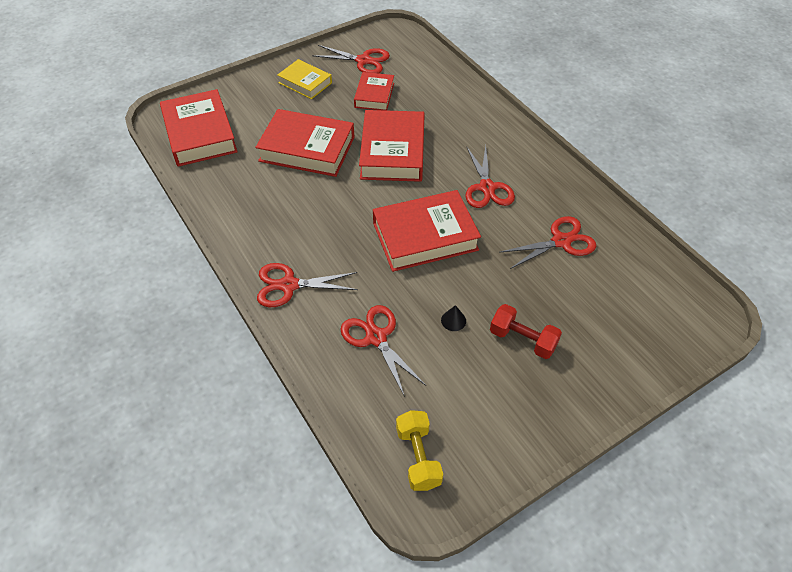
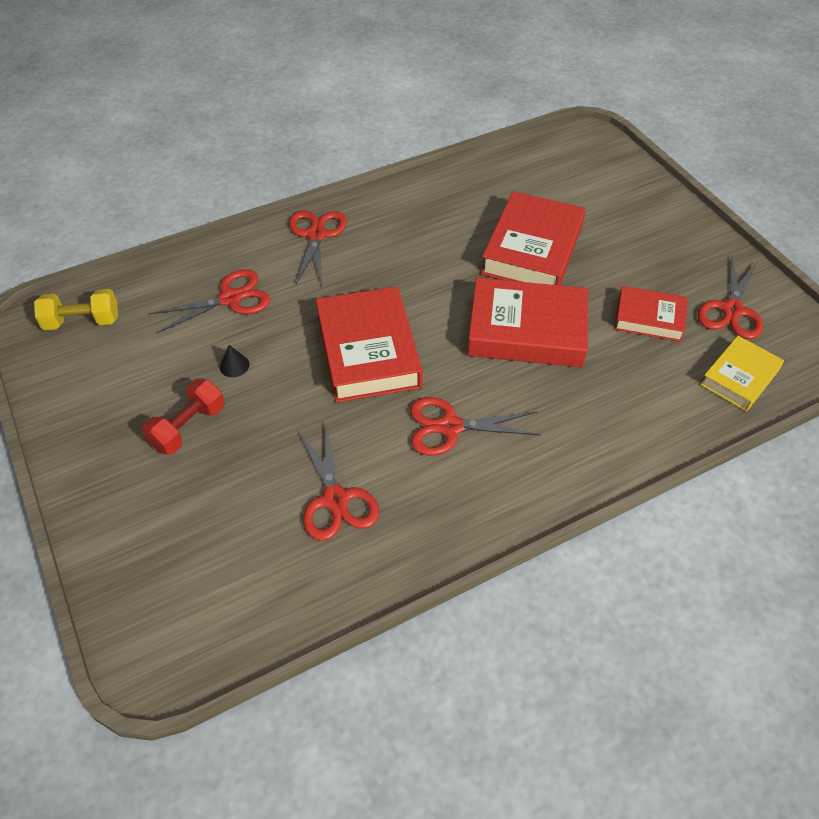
camera: 95 degrees right, 0 degrees up
(200, 134) = (558, 164): red book -> none
(305, 83) = (668, 249): yellow book -> yellow book (739, 377)

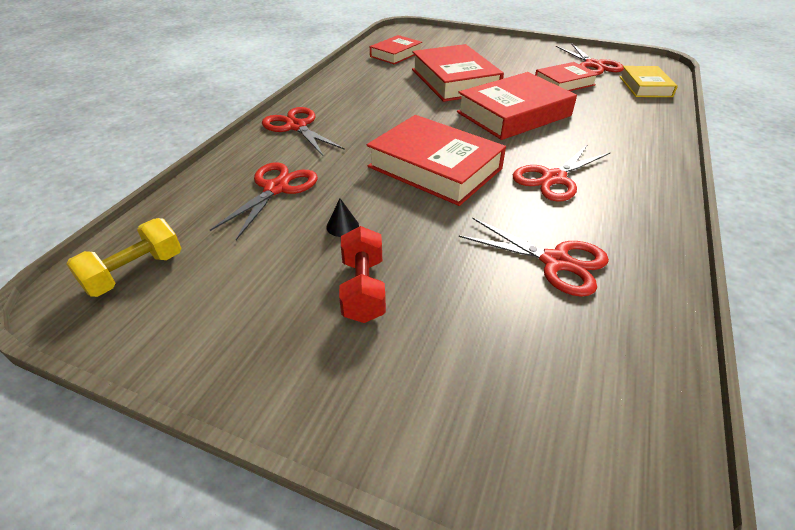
camera: 40 degrees left, 10 degrees down
(524, 175) = (396, 54): none -> red book

